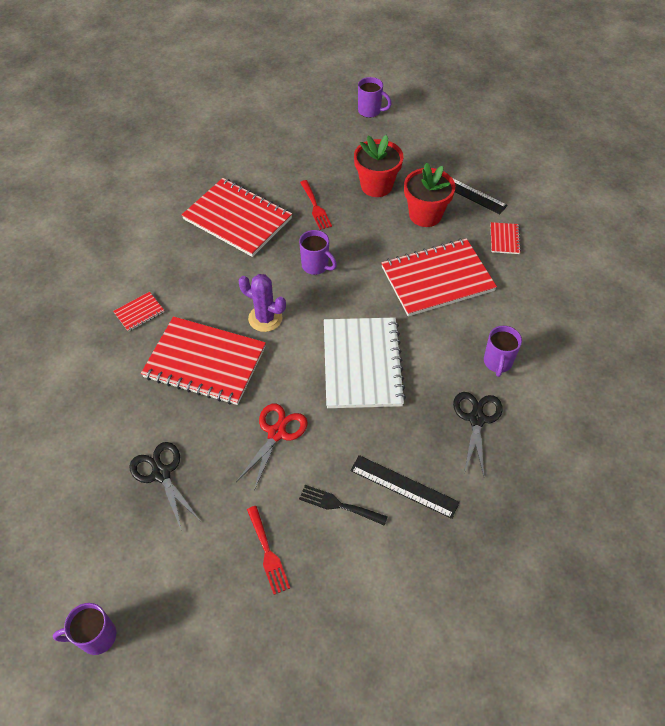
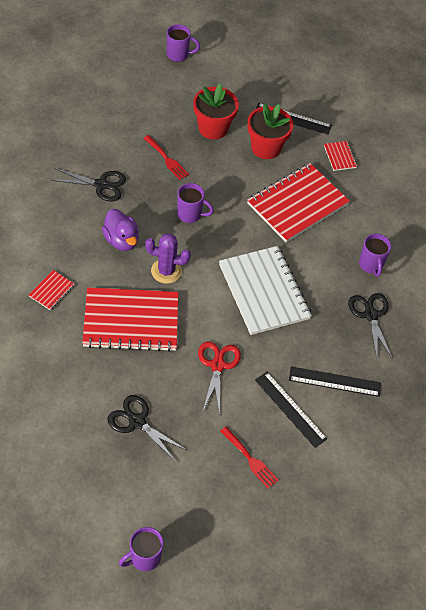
camera: 25 degrees left, 0 degrees up
(233, 277) = (121, 240): none -> purple duck
(237, 219) = (101, 185): red notebook -> black scissors
(338, 505) = (290, 409): black fork -> black ruler

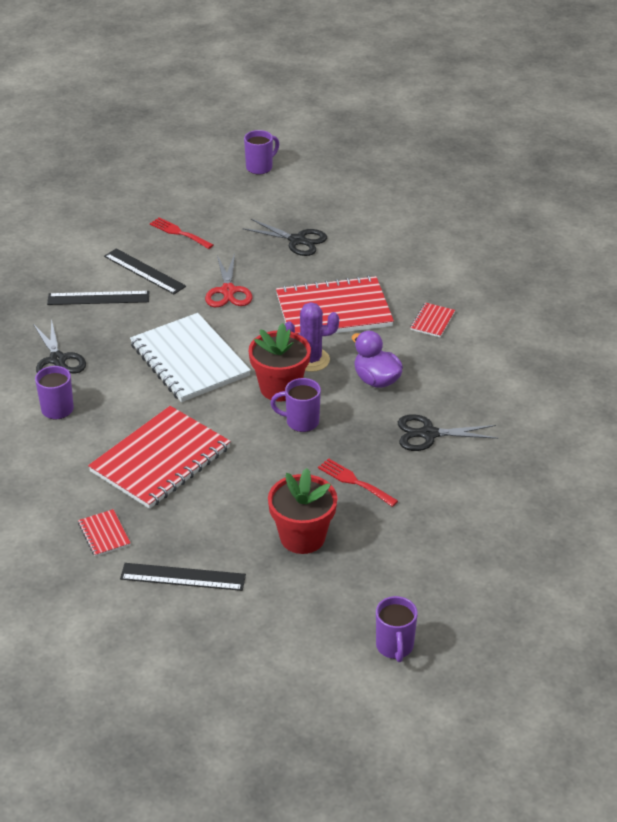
camera: 175 degrees right, 15 degrees down
(178, 55) = (395, 647): purple mug -> purple mug turned 90 degrees counterclockwise
(266, 148) = (217, 525): red flower pot -> red flower pot (280, 388)

